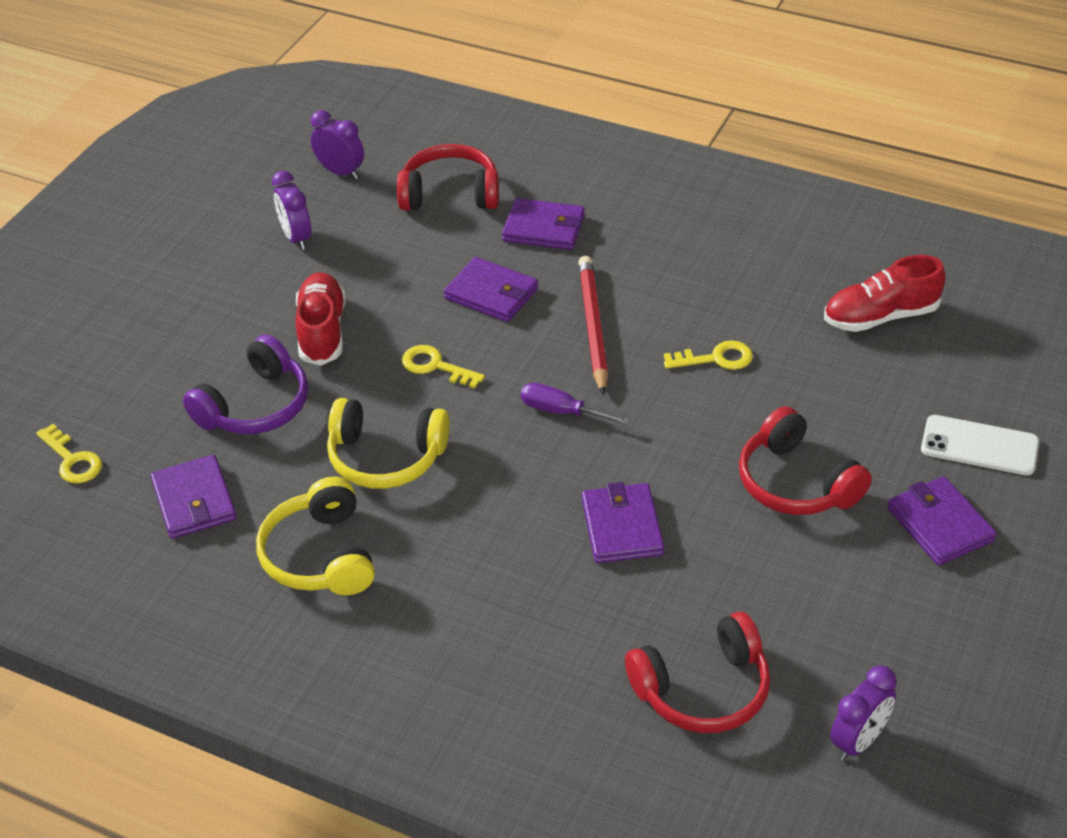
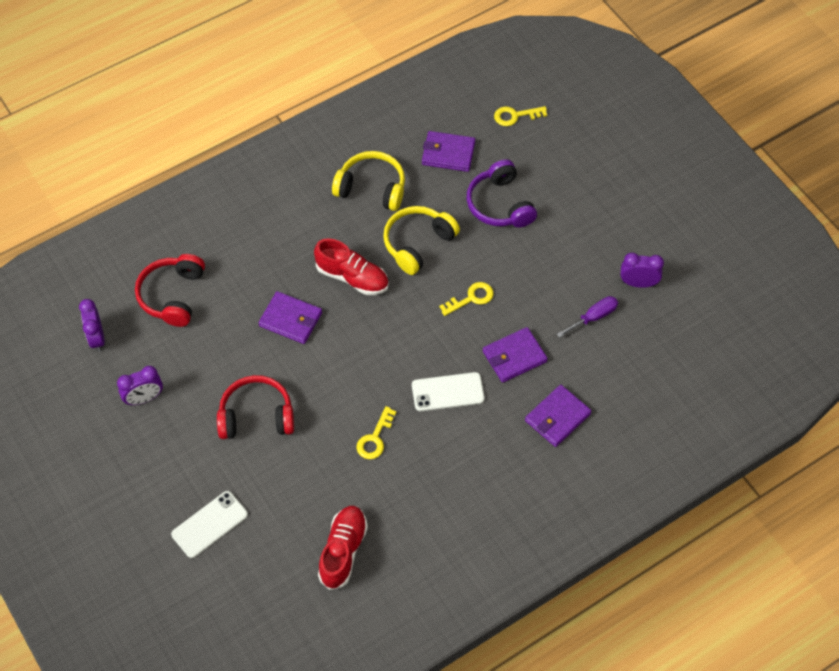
camera: 120 degrees right, 15 degrees up
(322, 331) = (540, 259): red shoe -> red shoe (352, 277)
(341, 172) = (693, 336): purple clock -> purple clock (144, 398)
(450, 194) = (629, 384): red headphones -> none
(561, 411) = (391, 338): purple screwdriver -> purple screwdriver (593, 317)
(593, 326) = (448, 392): red pencil -> white phone
(940, 524) = (177, 463): purple wallet -> none

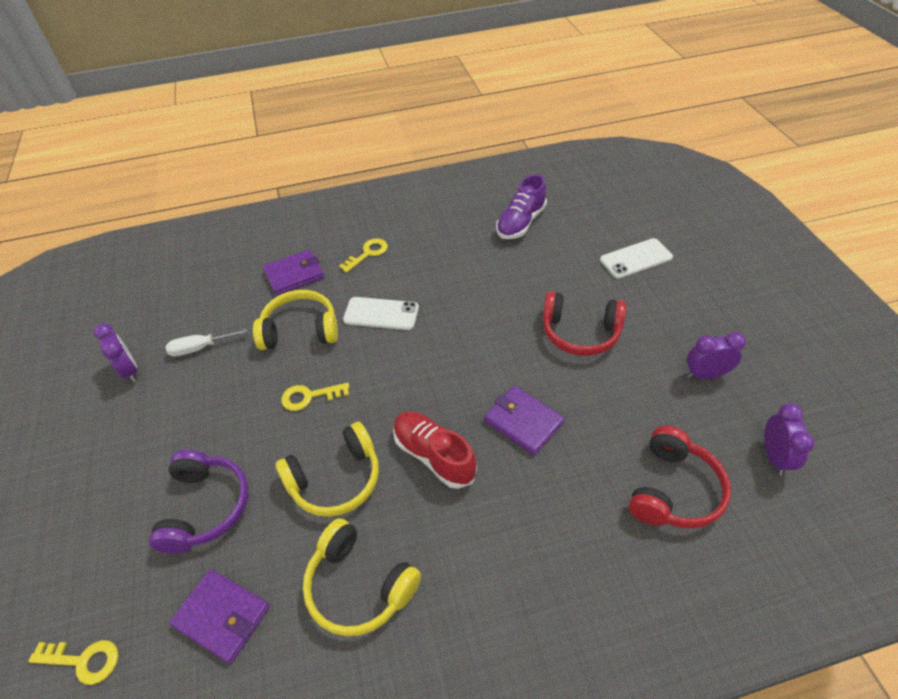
camera: 160 degrees left, 10 degrees down
(343, 551) = (520, 223): red shoe -> purple shoe
(375, 438) = (466, 291): yellow key -> yellow key (368, 253)
(514, 356) = (300, 330): purple wallet -> yellow headphones
(593, 317) = (200, 348): purple screwdriver -> white screwdriver
(638, 283) = (130, 370): purple clock -> purple clock turned 150 degrees counterclockwise

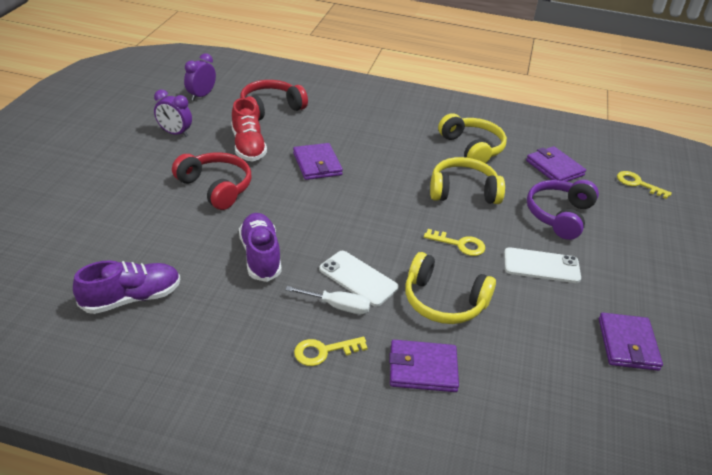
camera: 155 degrees left, 10 degrees down
(130, 370) = (627, 344): purple clock -> purple wallet
(200, 348) = (551, 332): white screwdriver -> white screwdriver (338, 306)
(434, 455) = (390, 175): red shoe -> red shoe (248, 146)
(472, 292) = (260, 256): none -> purple shoe
(636, 259) = (92, 211): white phone -> white phone (541, 266)

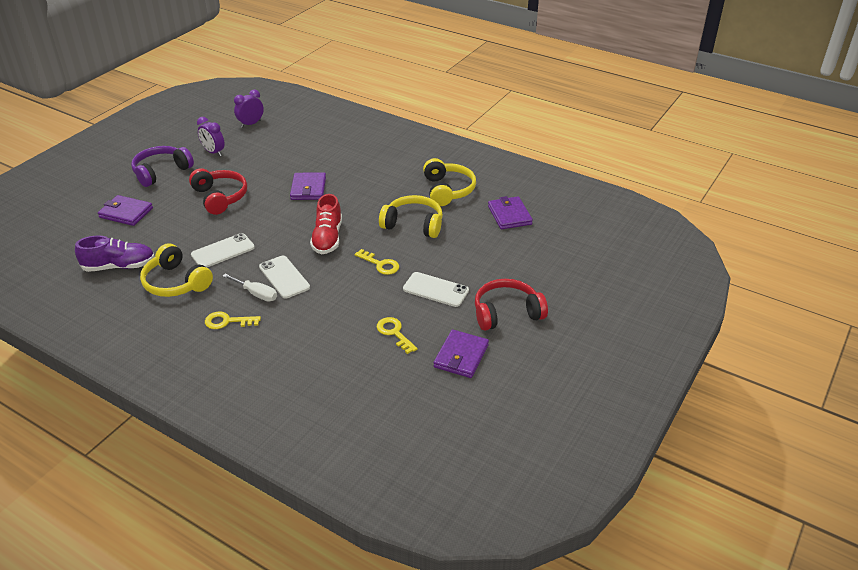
camera: 20 degrees right, 0 degrees up
(248, 146) = (263, 168): red shoe -> red shoe (327, 238)
(260, 256) = (223, 251): purple shoe -> white phone
(270, 108) = (299, 140): red headphones -> red headphones (506, 313)
(423, 369) = (289, 344): purple wallet -> purple wallet (126, 213)
(443, 301) = (337, 303): yellow headphones -> yellow headphones (176, 282)
(559, 215) = (482, 254): purple headphones -> purple headphones (161, 172)
(638, 184) = (577, 237): yellow key -> yellow key (394, 333)

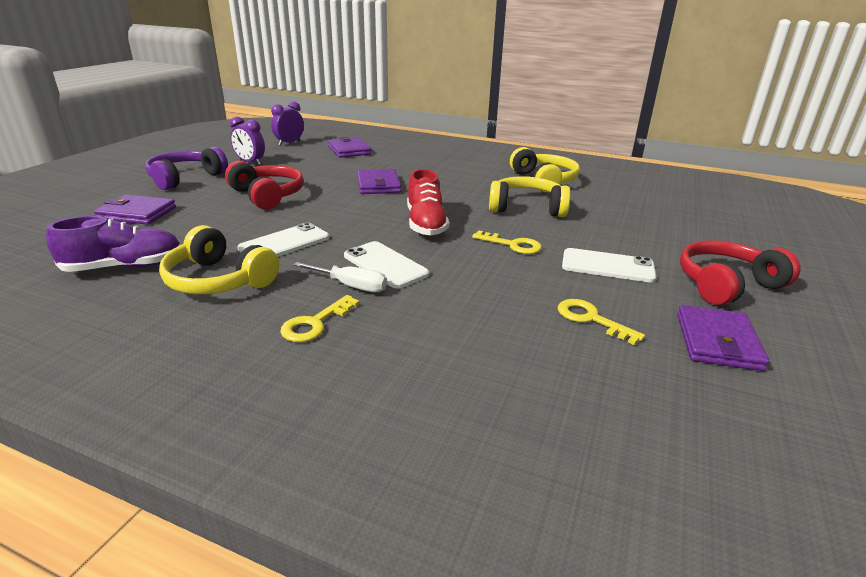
camera: 10 degrees left, 10 degrees down
(227, 321) = (315, 323): yellow key -> yellow key turned 45 degrees counterclockwise
(509, 215) = (632, 196): purple wallet -> purple wallet (349, 150)

